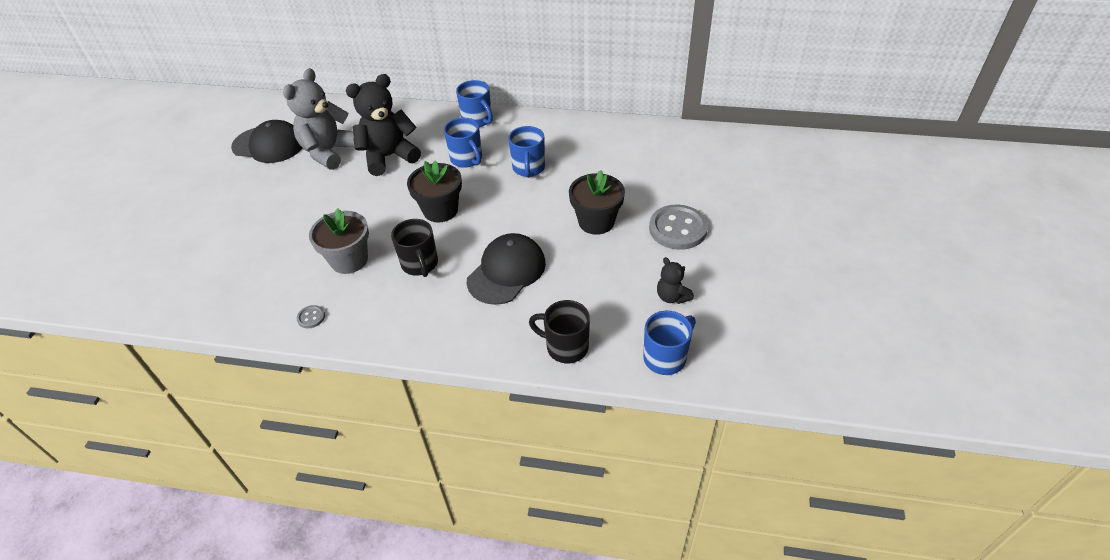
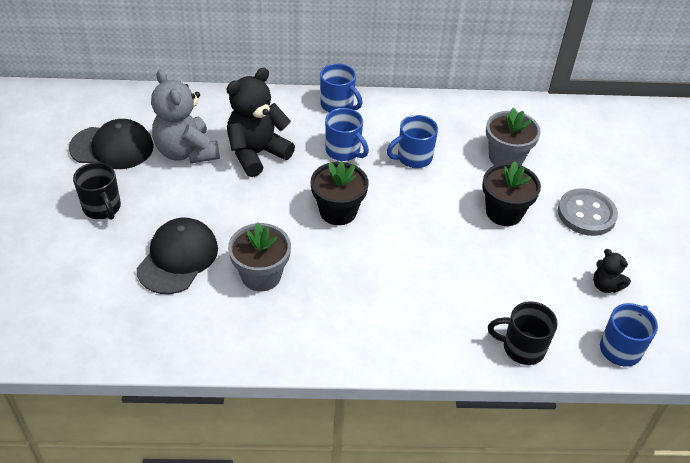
camera: 15 degrees left, 0 degrees up
(311, 317) = (246, 343): grey button -> none
(329, 152) = (186, 152): grey teddy bear -> grey teddy bear turned 45 degrees counterclockwise
(420, 264) = (340, 274): black mug -> black mug (102, 208)
(506, 272) = (433, 274): black cap -> black cap (178, 258)
(528, 168) = (413, 158): blue mug -> blue mug turned 75 degrees clockwise
(617, 173) = (506, 157): none -> grey flower pot

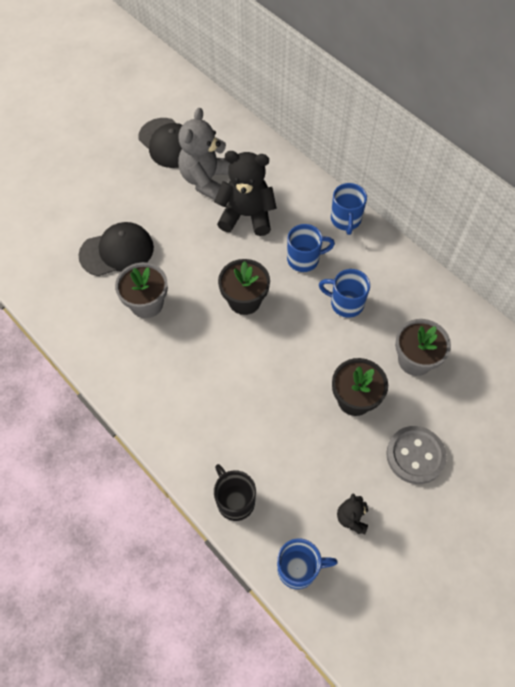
camera: 50 degrees right, 15 degrees up
(102, 208) = (117, 183): black mug -> none
(344, 151) = (304, 259): blue mug -> blue mug turned 105 degrees counterclockwise

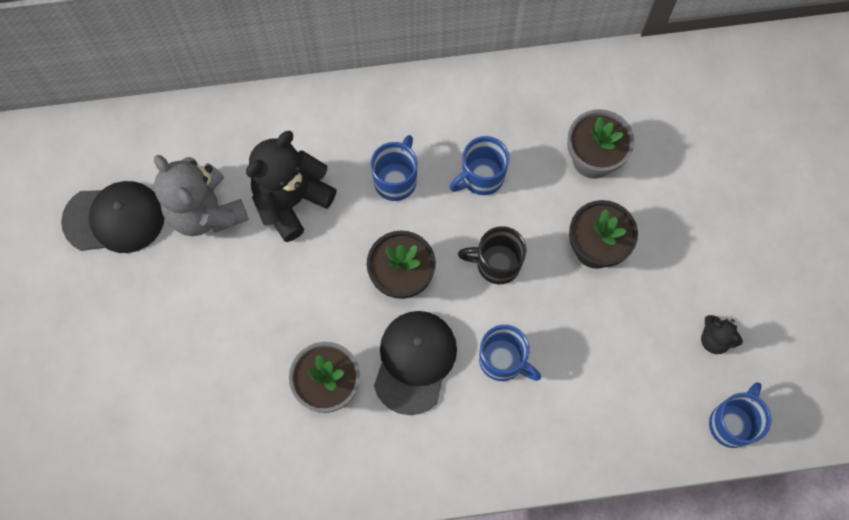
camera: 55 degrees left, 10 degrees up
(117, 251) = (230, 376): black cap -> black cap (414, 362)
(235, 500) = (625, 439): black mug -> black mug (496, 264)
(345, 220) = (378, 102): blue mug -> blue mug (503, 360)
(415, 455) = (692, 234): grey button -> none

